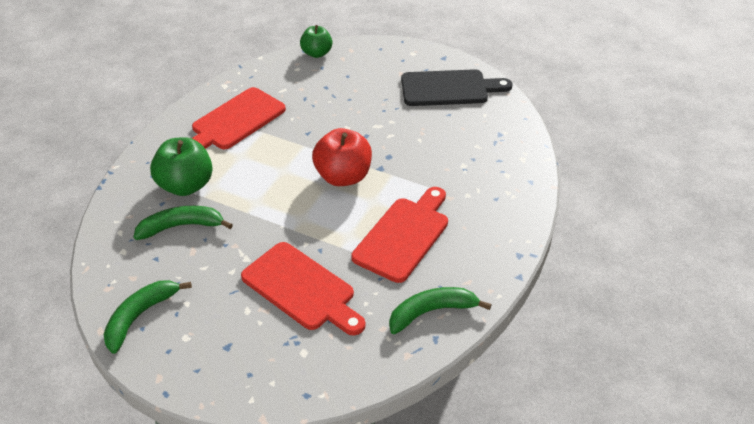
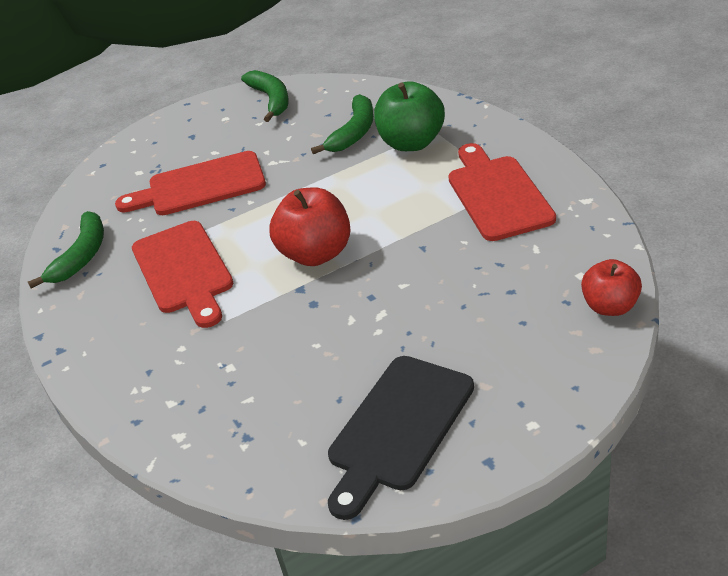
camera: 130 degrees right, 5 degrees down
(317, 53) = (610, 307): green apple -> red apple

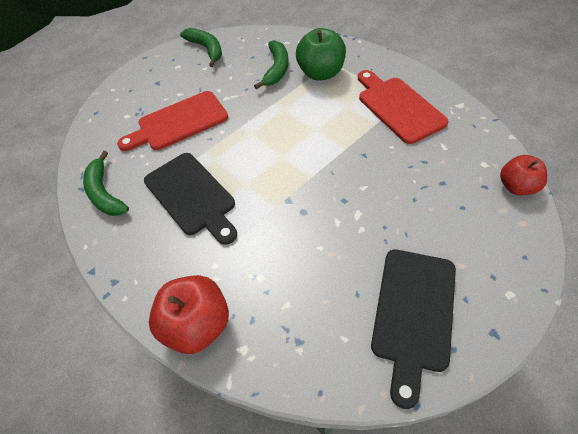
camera: 15 degrees left, 15 degrees up
(82, 256) = (105, 193): green banana -> green banana turned 150 degrees clockwise
(184, 270) = (192, 196): red cutting board -> black cutting board
(316, 254) = (288, 169): red apple -> red apple (198, 325)

